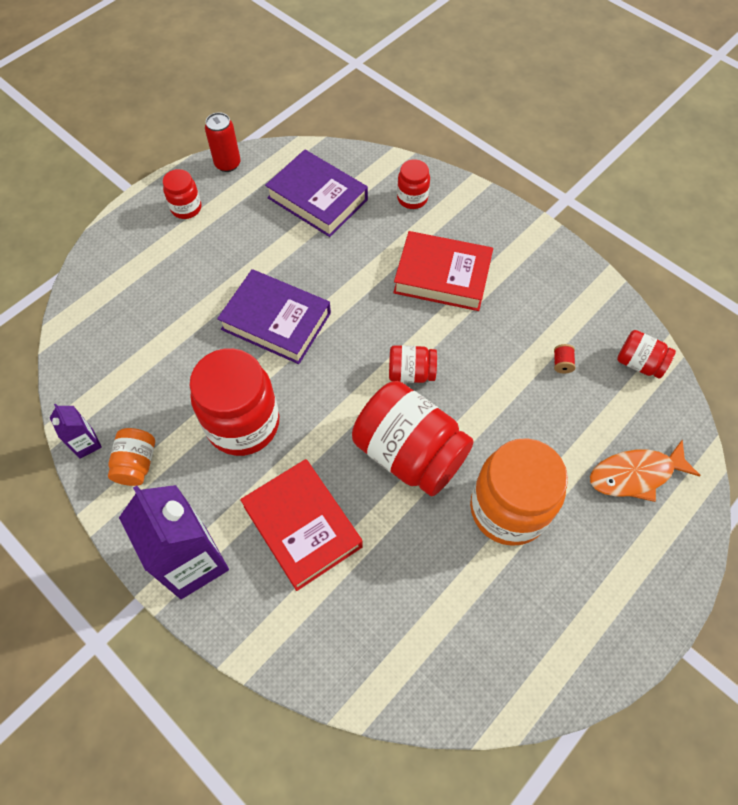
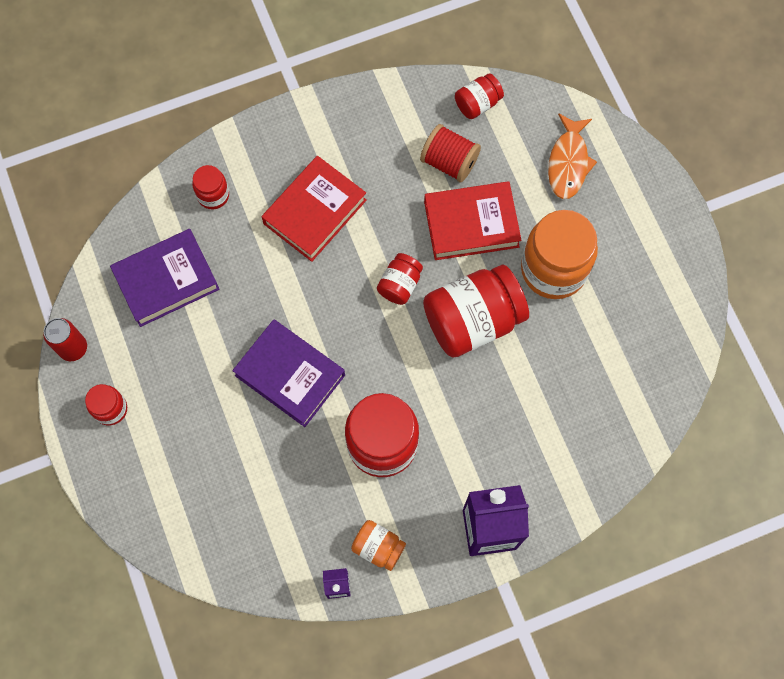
camera: 65 degrees left, 10 degrees up
(276, 321) = (290, 375): purple book -> purple book turned 75 degrees clockwise
(302, 526) = (497, 431): red book -> red book (471, 224)
(562, 363) = (449, 162): red spool -> red spool, size x2.25

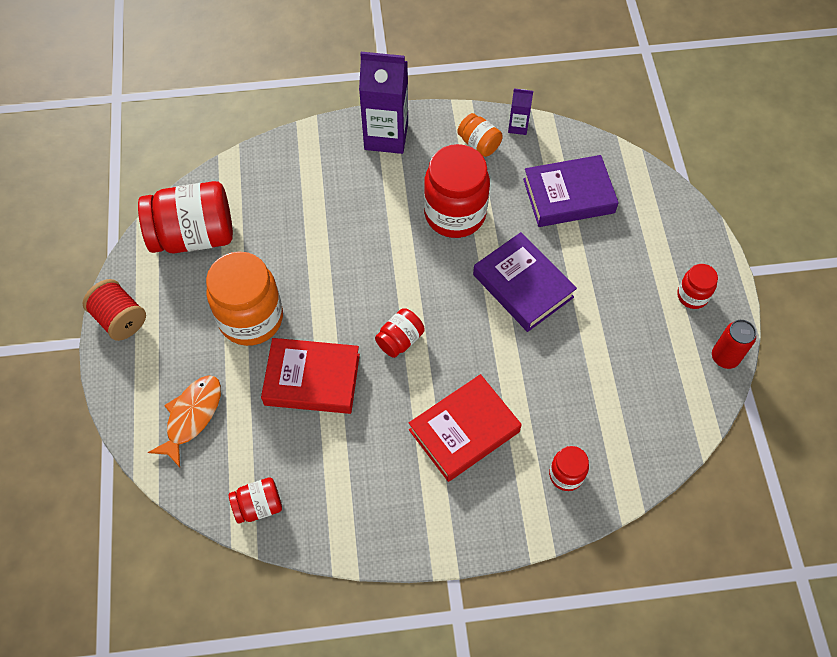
camera: 165 degrees left, 10 degrees down
(166, 280) = (627, 399): purple book -> purple book (568, 196)
(449, 162) = (311, 448): red spool -> red spool (120, 319)
(472, 320) = (343, 292): red jar -> red jar (194, 235)

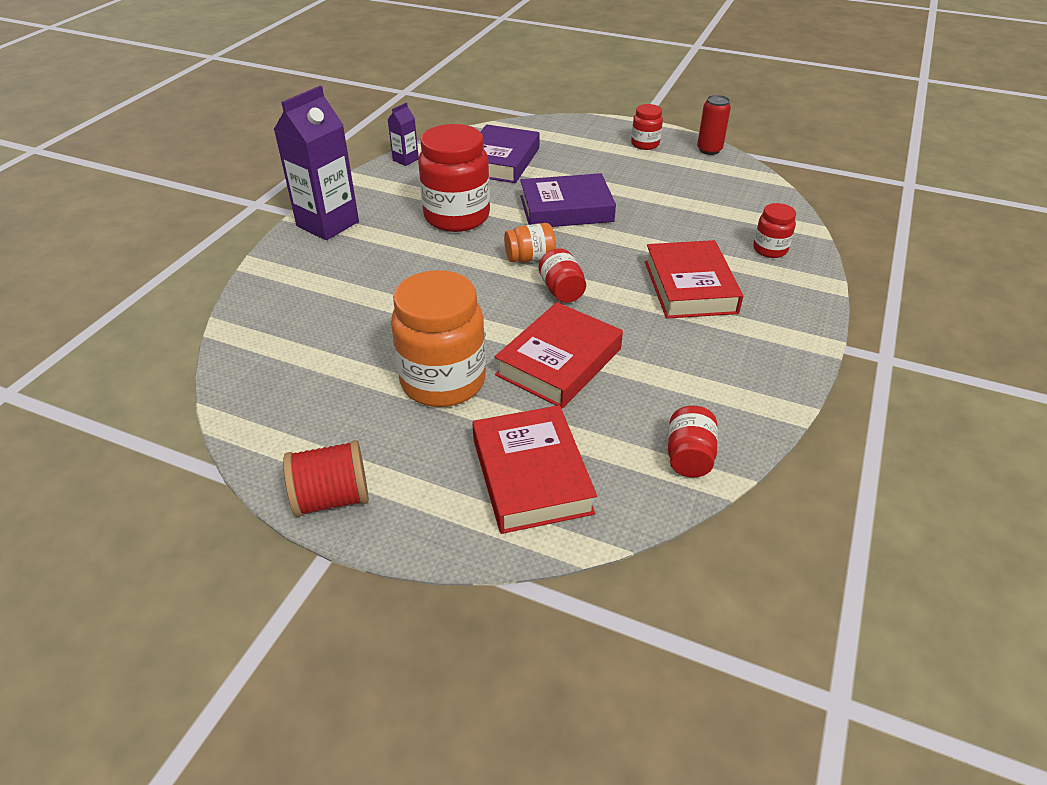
camera: 60 degrees left, 20 degrees down
(192, 417) = (531, 475): orange fish -> red book
(194, 235) = (286, 390): red jar -> none
(479, 144) = (399, 182): orange jar -> orange jar (530, 258)

